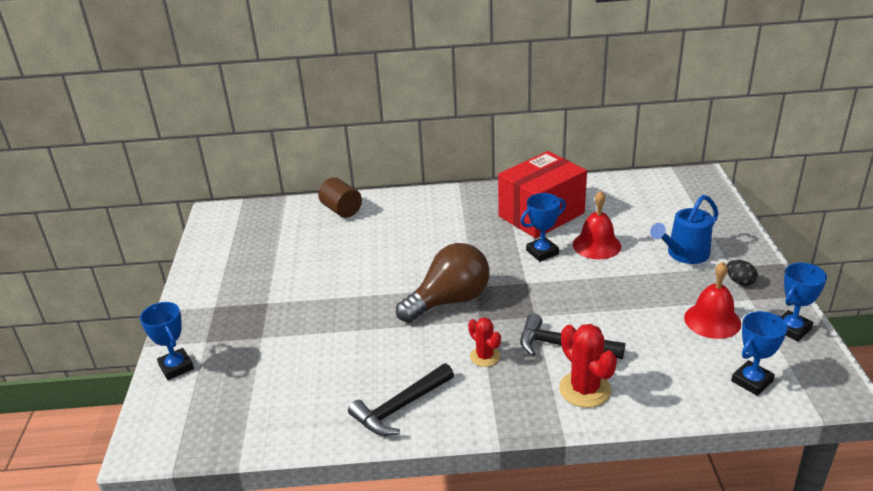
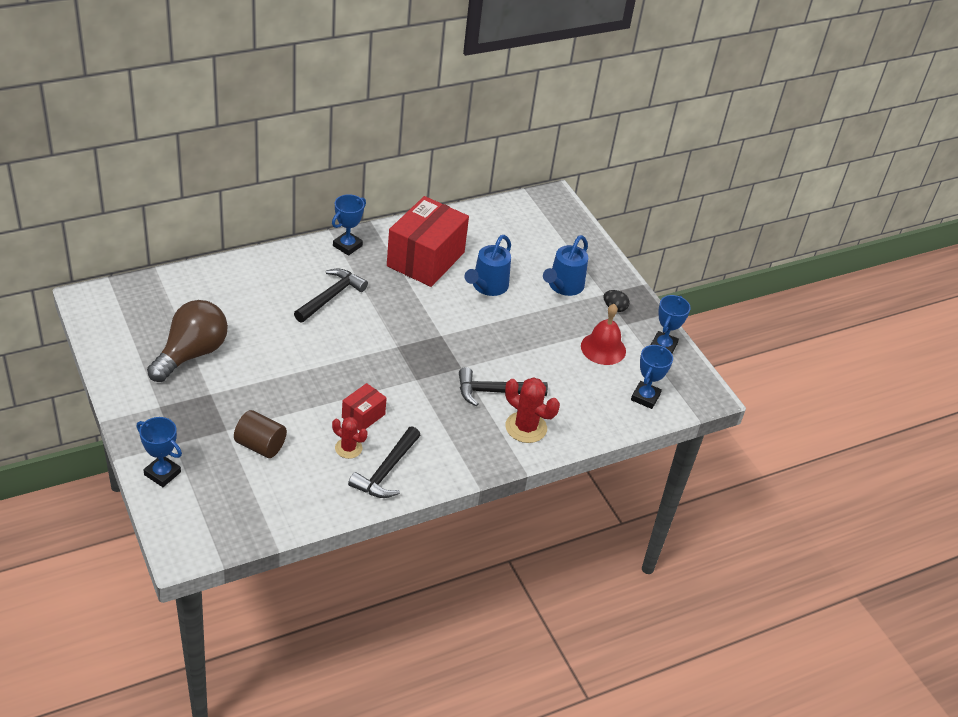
camera: 30 degrees left, 10 degrees up
(341, 210) = (225, 278): brown cylinder -> brown cylinder (260, 445)
(405, 346) = (363, 416): none -> red box
(430, 235) = (331, 296): none -> black hammer
(449, 301) = (381, 364): brown light bulb -> brown light bulb (191, 354)
(485, 356) = (435, 413): red cactus -> red cactus (348, 448)
(542, 252) = (442, 301): blue trophy -> blue trophy (347, 246)
(596, 245) = (487, 287): red bell -> blue watering can

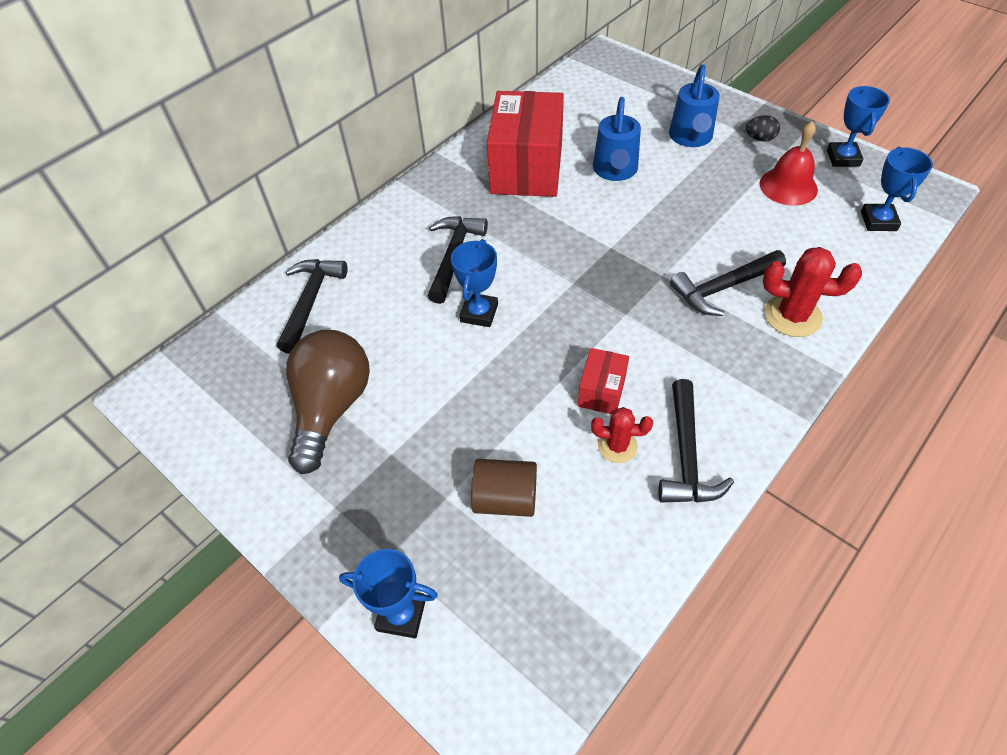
camera: 15 degrees left, 10 degrees up
(218, 286) = (310, 301): none -> black hammer
(347, 246) = (430, 189): blue trophy -> blue trophy (479, 313)

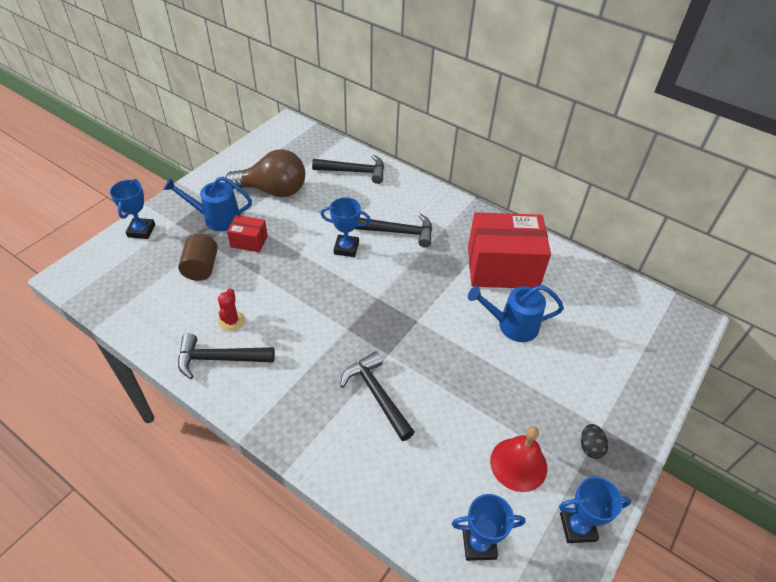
camera: 80 degrees right, 5 degrees down
(601, 391) = (276, 313): red box -> red box (249, 241)
(691, 138) = (574, 385): blue watering can -> blue watering can (216, 218)
(792, 316) = (347, 443): red cactus -> none

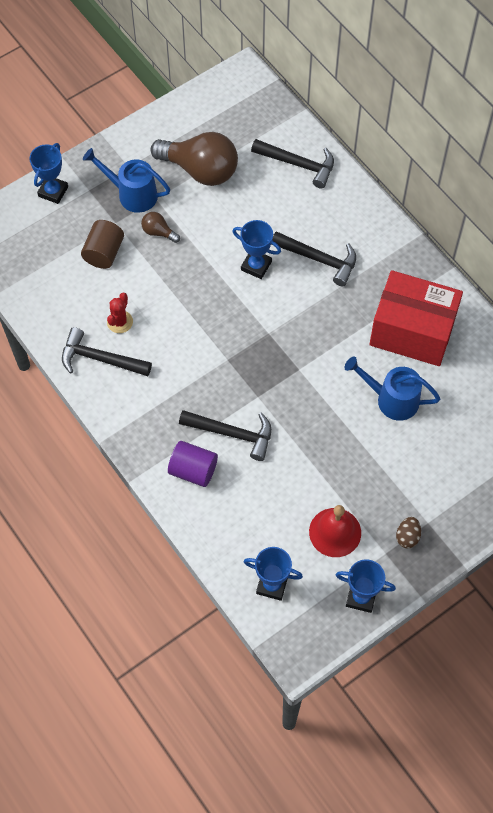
camera: 20 degrees right, 15 degrees up
(249, 241) = (158, 232): red box -> brown light bulb
(349, 442) = (193, 470): none -> purple cylinder
(376, 395) = (232, 434): black hammer -> black hammer turned 120 degrees clockwise
(590, 447) = (407, 537): black egg -> brown egg

